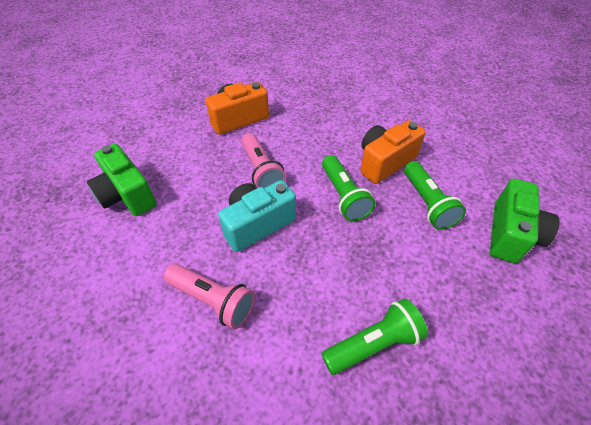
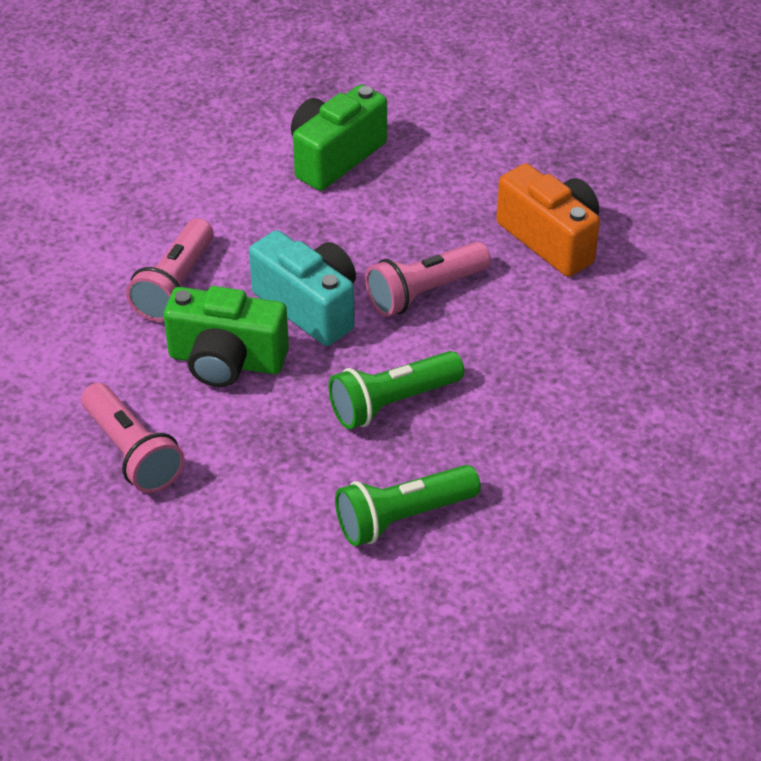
camera: 80 degrees right, 5 degrees down
(374, 344) = (132, 453): green flashlight -> pink flashlight
(384, 162) = (494, 455): orange camera -> none
(511, 234) = (356, 635): green camera -> green camera (226, 361)

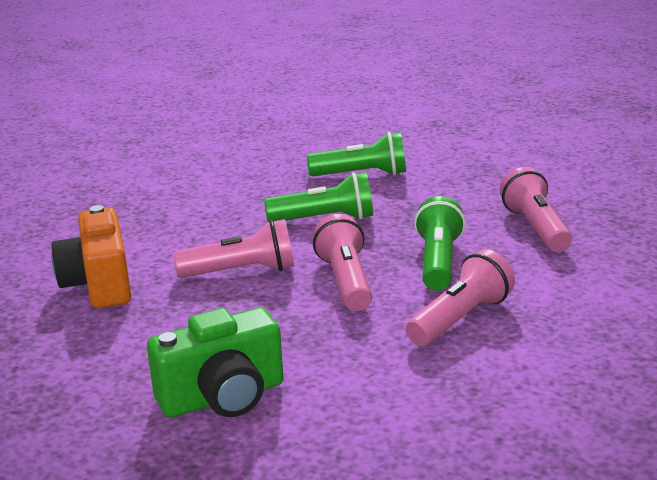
camera: 155 degrees left, 20 degrees down
(226, 361) = (438, 262): green camera -> green flashlight
(309, 306) = (346, 281): turquoise camera -> pink flashlight

